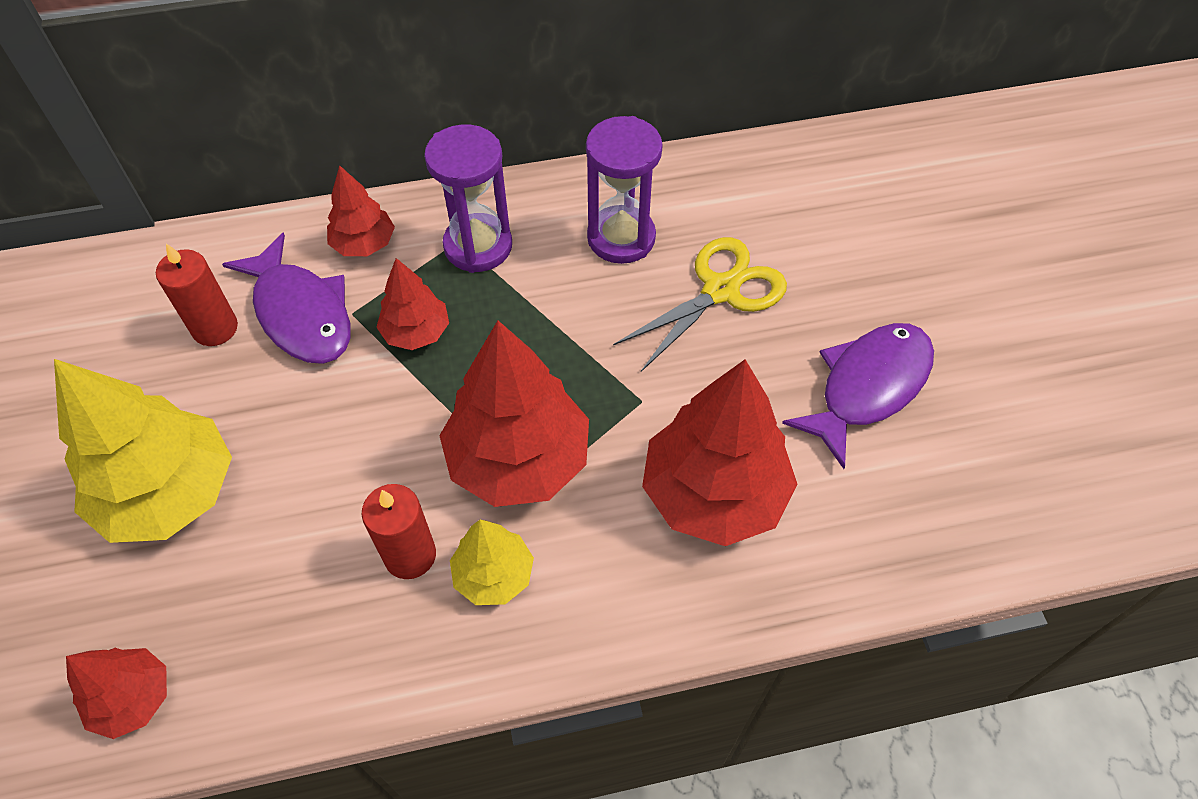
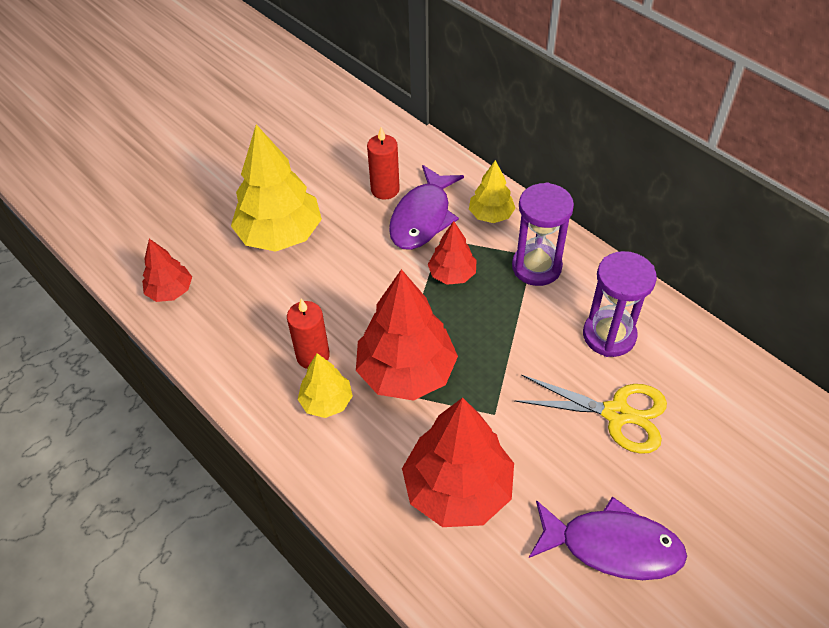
camera: 60 degrees right, 5 degrees down
(364, 244) = (491, 215): red tree -> yellow tree

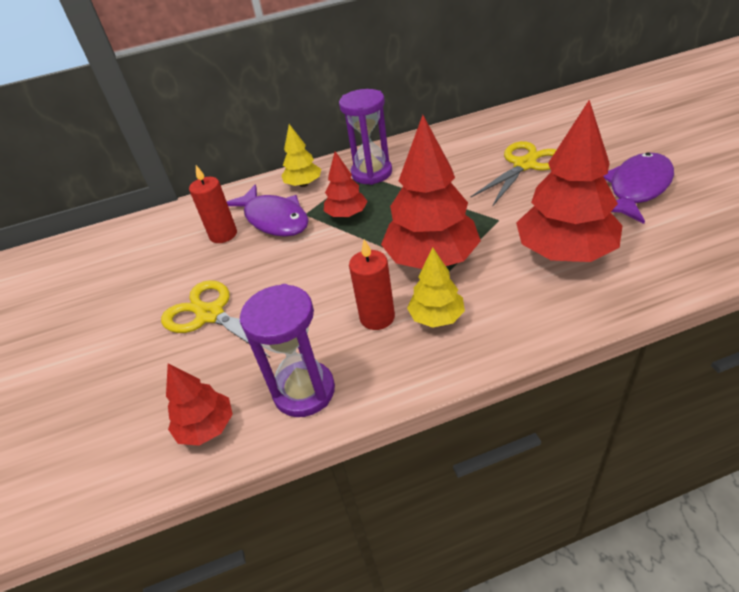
camera: 60 degrees left, 10 degrees down
(280, 234) = (210, 315): yellow tree -> yellow scissors
(609, 335) = (455, 155): purple hourglass -> purple hourglass (304, 391)

